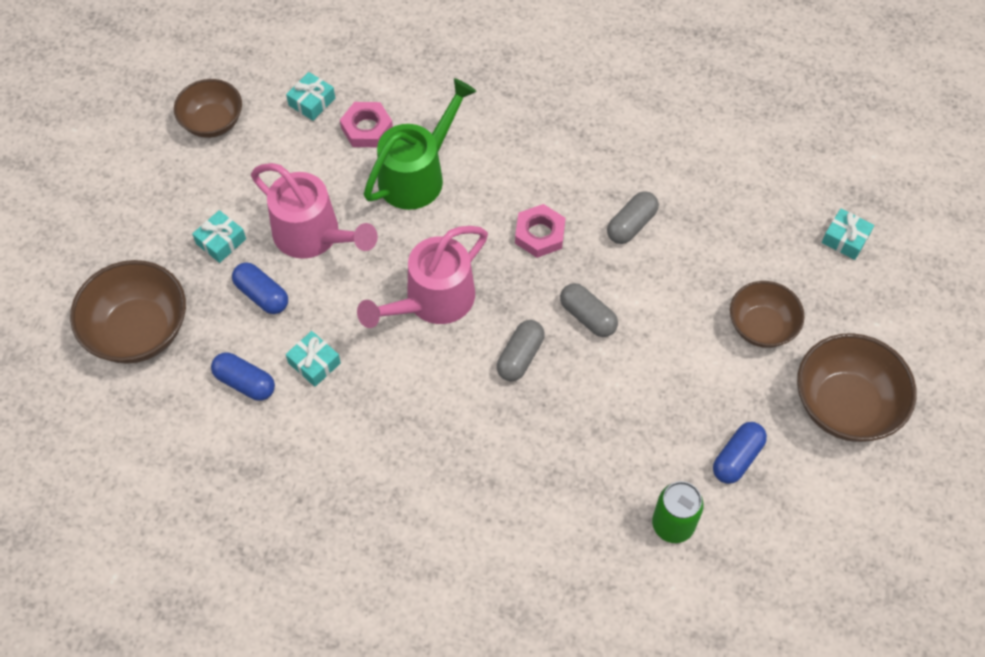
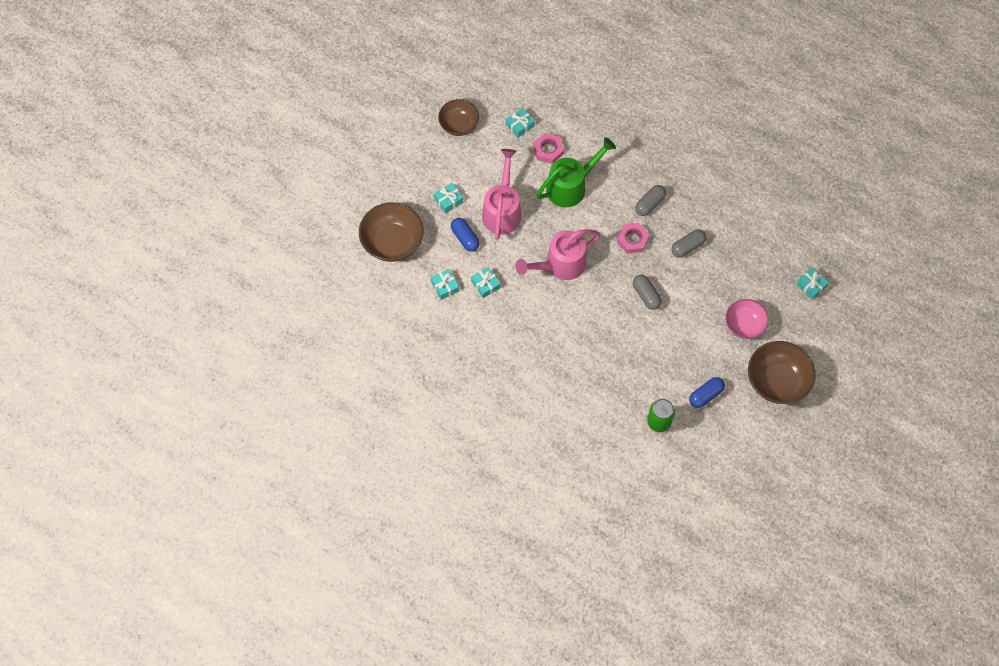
camera: 15 degrees right, 5 degrees up
(245, 383) = (445, 286): blue capsule -> turquoise gift
(314, 236) = (502, 210): pink watering can -> pink watering can turned 135 degrees counterclockwise
(520, 357) = (601, 309): grey capsule -> grey capsule (649, 204)
(761, 326) = (744, 325): brown bowl -> pink bowl

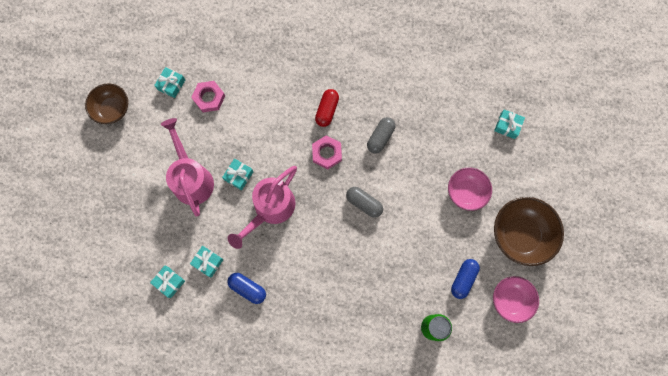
camera: 25 degrees left, 10 degrees up
(392, 242) = (98, 259): brown bowl -> none
(448, 200) = (135, 191): turquoise gift -> turquoise gift (238, 175)
(465, 238) = (167, 222): blue capsule -> blue capsule (248, 288)
(571, 186) = (246, 124): green watering can -> none
(649, 204) = (327, 110): grey capsule -> red capsule
(740, 430) = (510, 300): none -> pink bowl

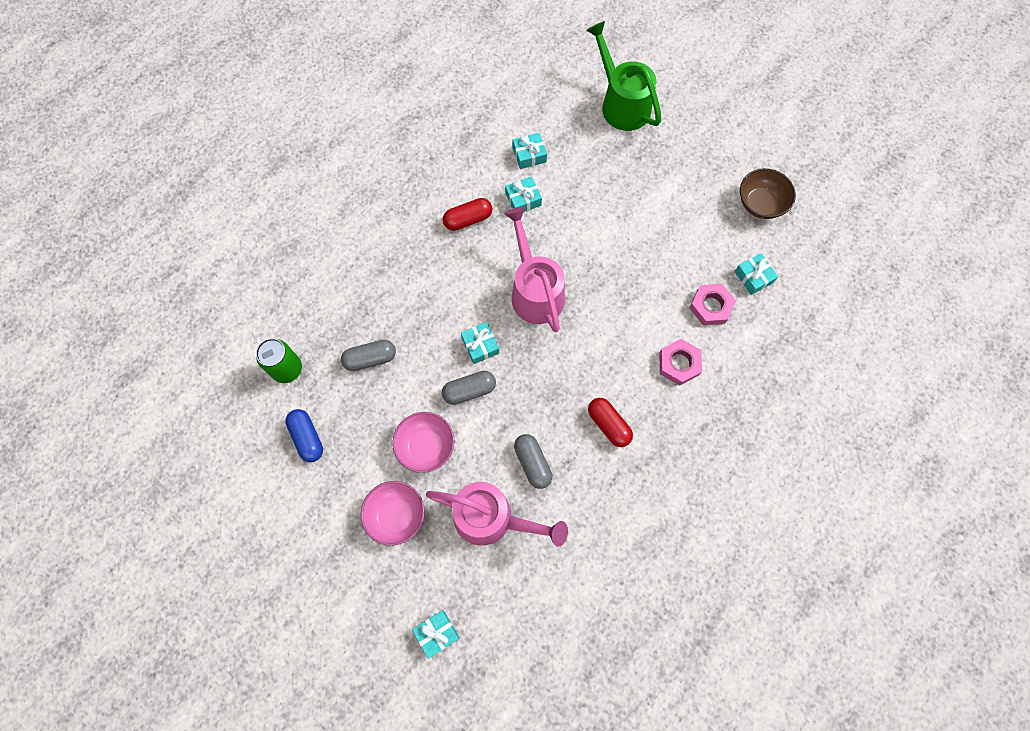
camera: 125 degrees right, 5 degrees down
(84, 246) = (621, 103): none -> green watering can
(191, 178) = (626, 235): pink watering can -> pink watering can (492, 518)
(238, 175) = (595, 282): turquoise gift -> turquoise gift (480, 345)
(248, 288) = (468, 219): blue capsule -> red capsule
(327, 153) = (556, 390): pink nut -> pink nut (679, 363)
(388, 279) = (370, 359): none -> grey capsule
(510, 300) = (245, 473): pink bowl -> pink bowl (426, 446)
(520, 235) = (301, 541): brown bowl -> none

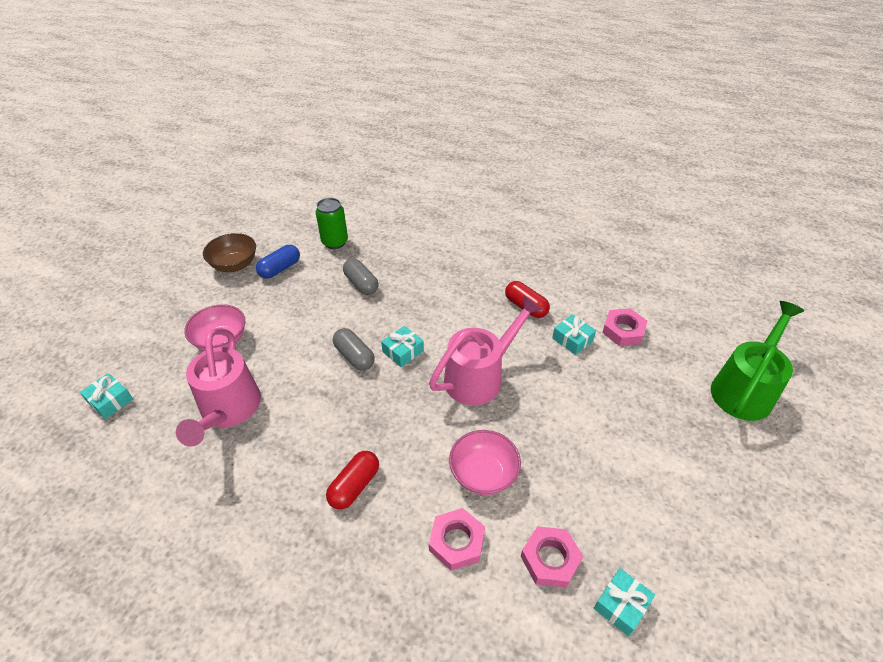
camera: 70 degrees right, 25 degrees down
(426, 446) = (290, 342): pink bowl -> pink bowl (483, 474)
(529, 155) = (623, 330): turquoise gift -> pink nut
(532, 463) = (292, 427): grey capsule -> none
(760, 203) = (734, 584): brown bowl -> brown bowl (235, 265)

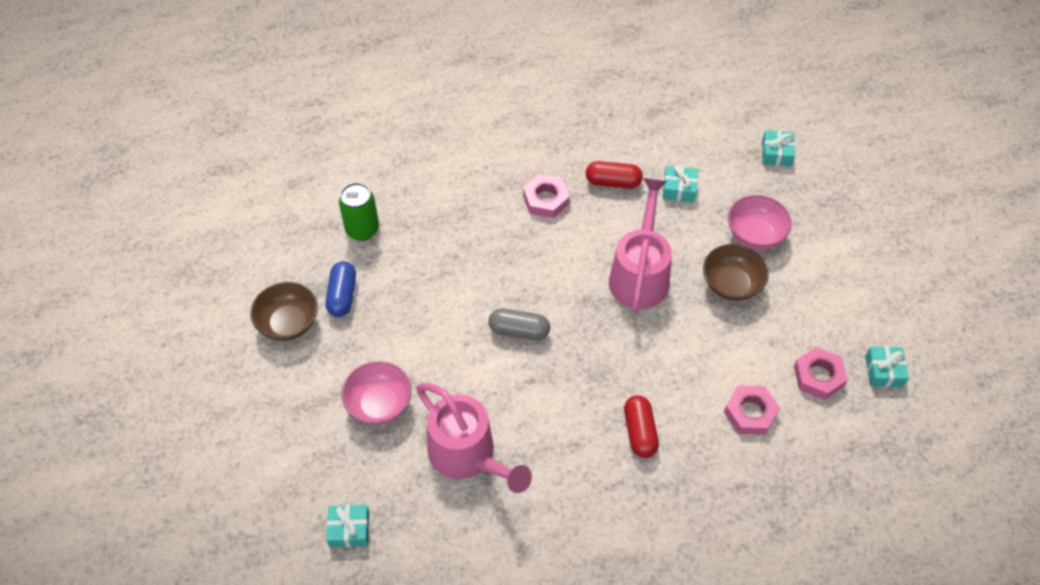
camera: 40 degrees left, 10 degrees up
(361, 284) = (443, 257): grey capsule -> none
(403, 351) = (555, 297): turquoise gift -> turquoise gift (776, 153)
(483, 474) = (720, 352): pink bowl -> pink bowl (755, 235)
(545, 430) = (731, 284): none -> brown bowl
(623, 330) = (710, 153): pink nut -> pink nut (546, 200)
(745, 388) = (835, 148): green watering can -> none

